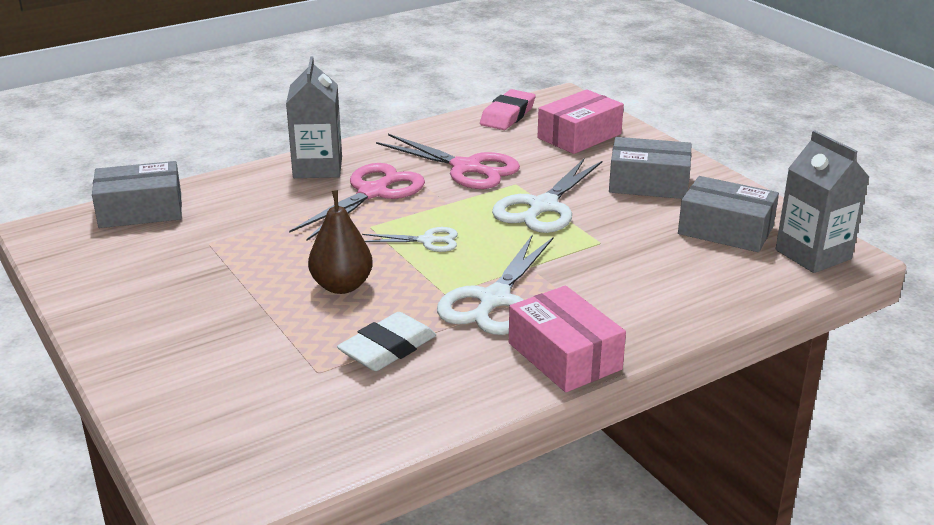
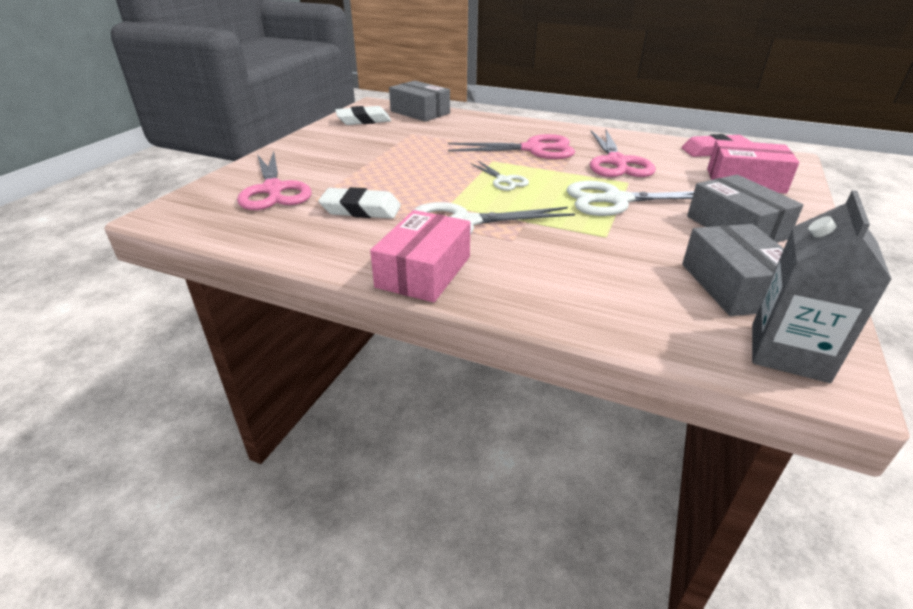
camera: 55 degrees right, 5 degrees up
(101, 258) = (363, 120): none -> white eraser
(249, 394) = (273, 190): none -> pink scissors
(318, 167) = (534, 129): grey carton -> none
(342, 286) = (414, 175): brown pear -> none

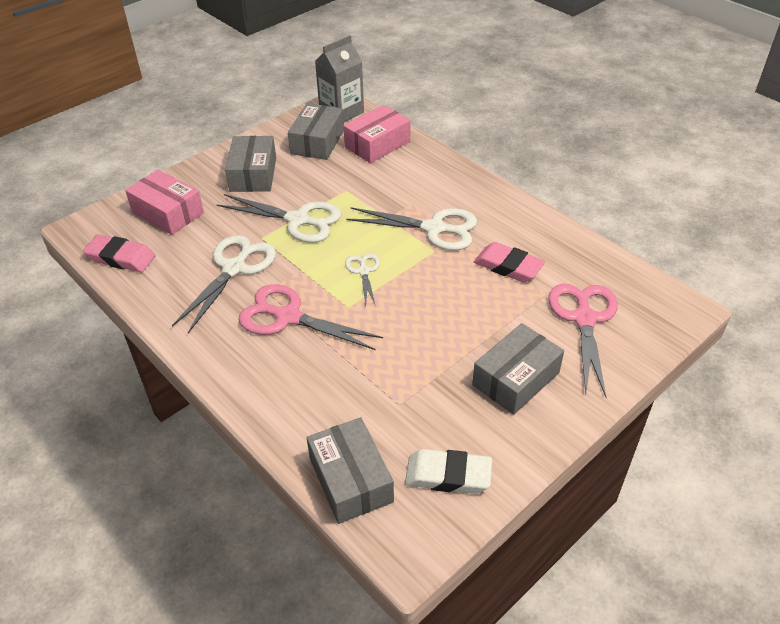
camera: 155 degrees left, 10 degrees up
(331, 153) = (516, 379): none -> grey box
(361, 209) = (508, 266): white eraser -> pink eraser
(423, 271) = (485, 195): pink box -> pink box (377, 144)
(616, 162) = (234, 268): pink scissors -> white scissors

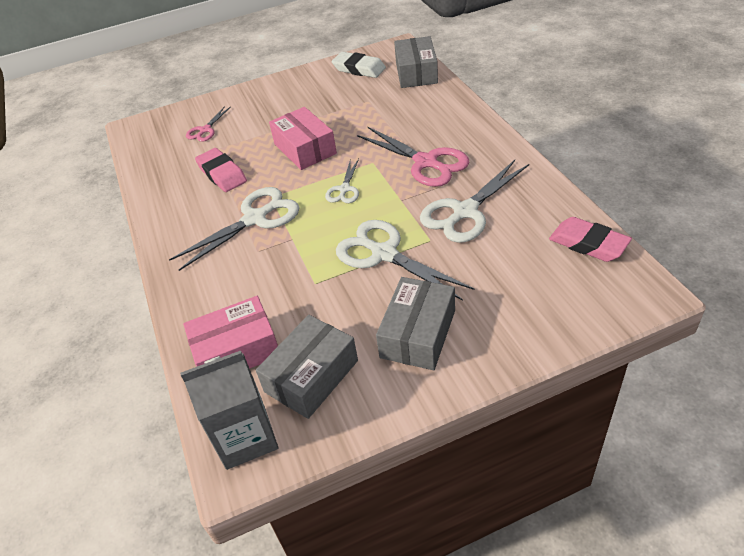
camera: 155 degrees left, 0 degrees up
(168, 212) = (536, 294): pink box -> pink box (305, 149)
(434, 228) = (255, 219): white scissors -> white scissors turned 105 degrees clockwise
(516, 379) = (283, 104): grey box -> none
(584, 319) = (205, 130): pink scissors -> pink scissors, size x0.54

